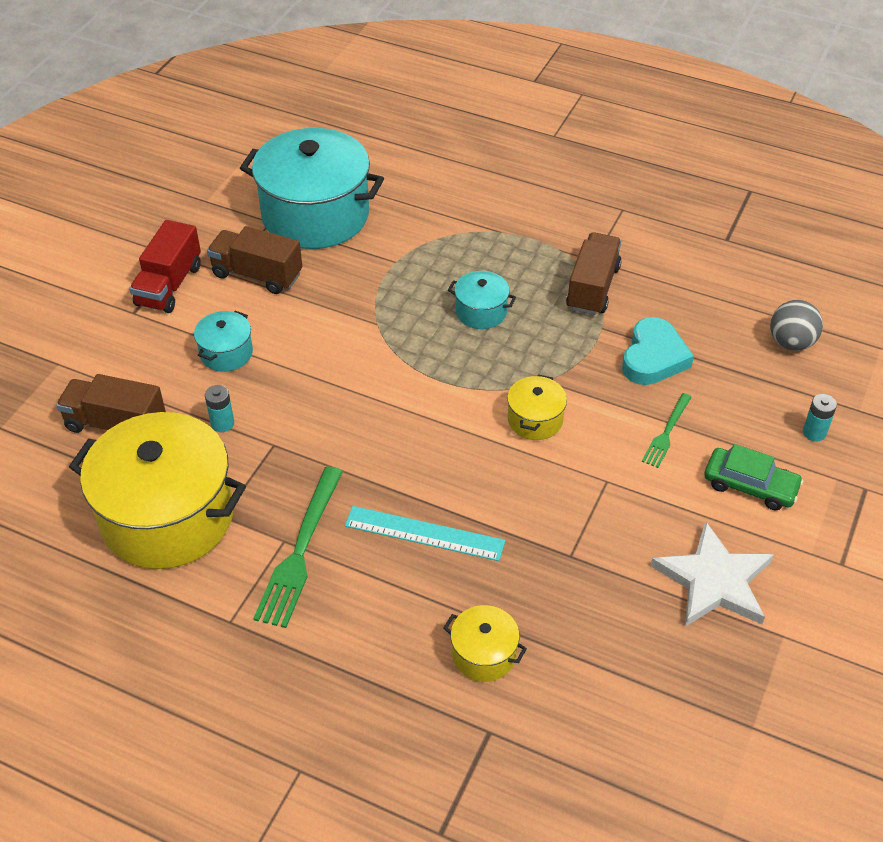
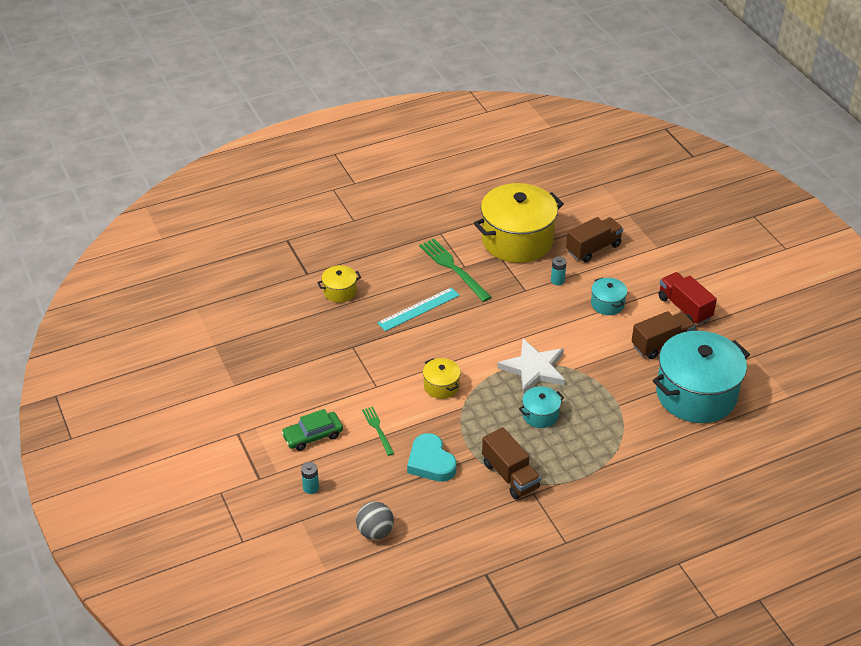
camera: 130 degrees right, 5 degrees down
(714, 580) = (284, 383): white star -> white star (534, 369)

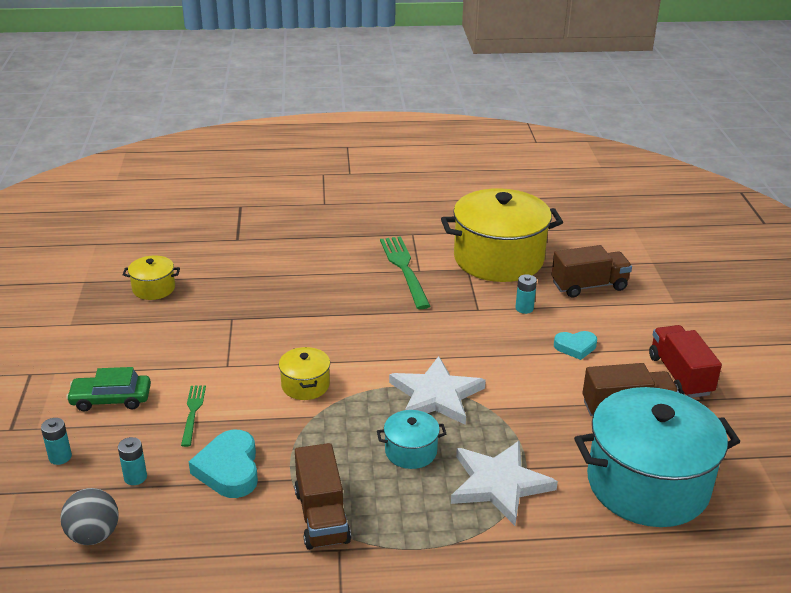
camera: 20 degrees right, 10 degrees down
(340, 291) = (259, 263): yellow pot -> yellow pot (154, 288)
(373, 486) = (135, 477): none -> turquoise battery
(419, 309) = (336, 299): turquoise ruler -> none
(607, 304) = (575, 347): turquoise pot -> turquoise heart
(607, 421) = (499, 484): none -> white star

